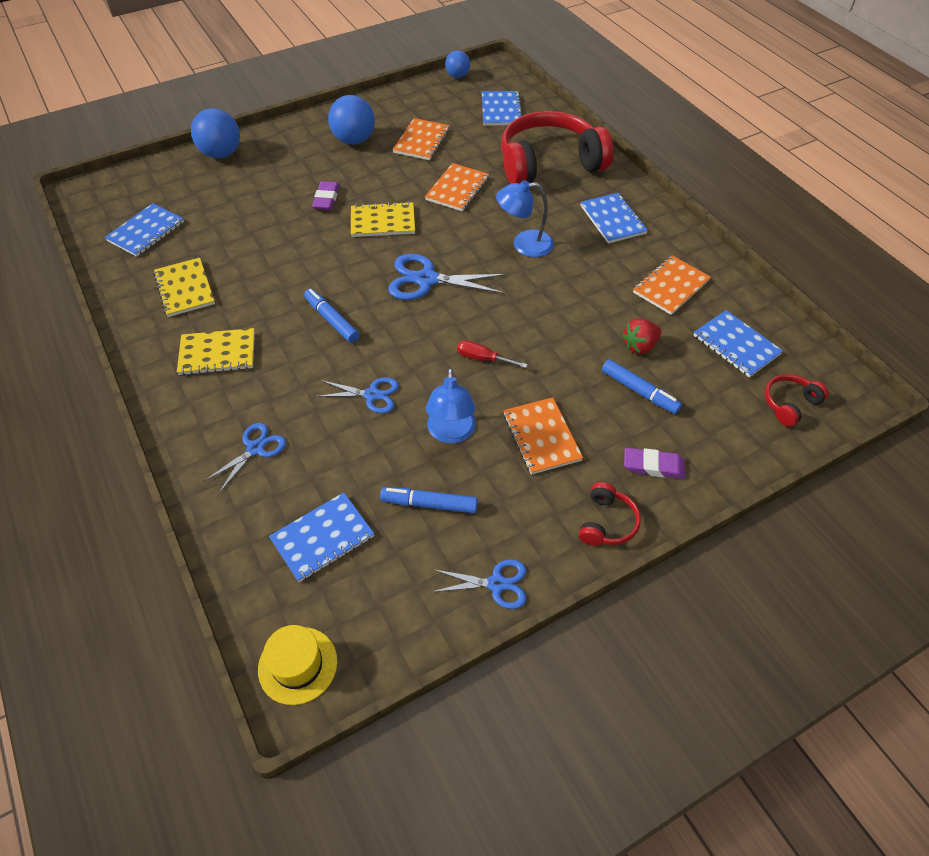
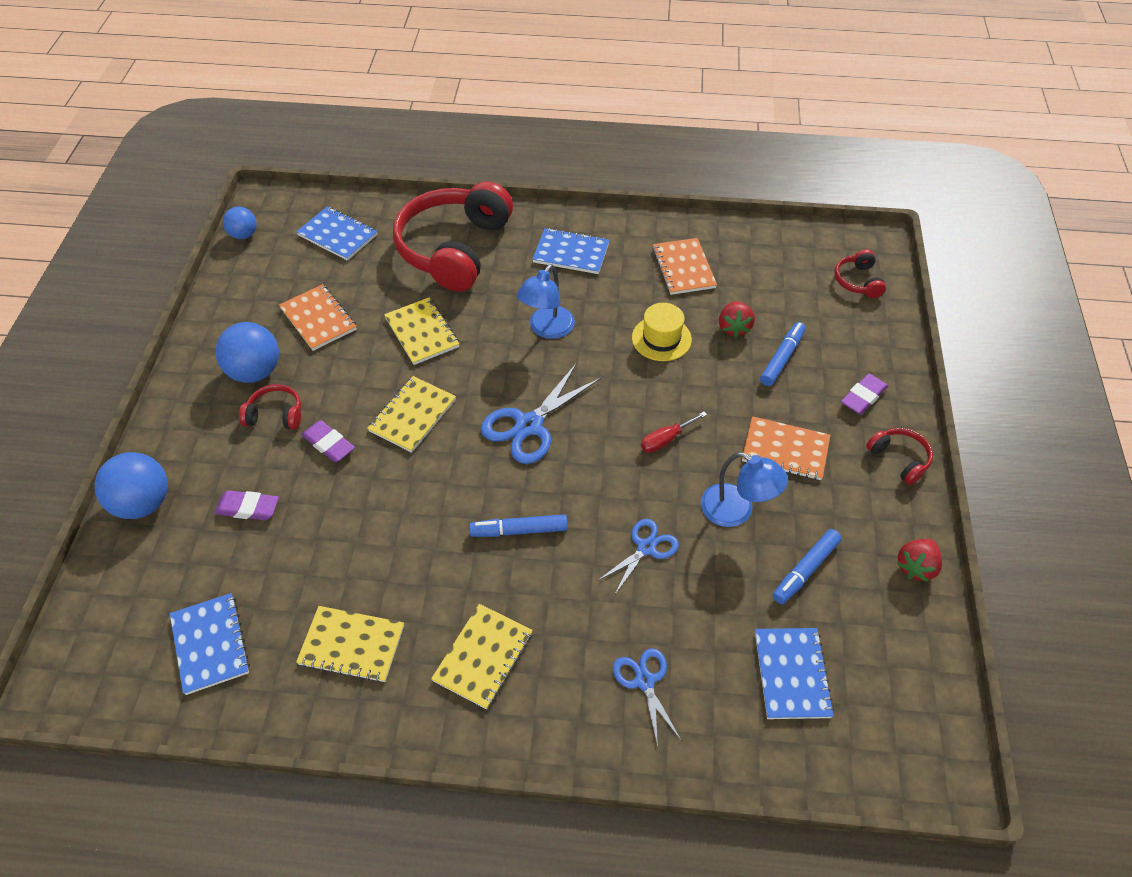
camera: 55 degrees left, 0 degrees up
(250, 193) = (248, 508): none -> purple eraser
(297, 665) = (918, 761): yellow hat -> yellow hat (661, 338)
(329, 166) = (275, 415): none -> red headphones
(457, 189) = (422, 332): orange notebook -> yellow notebook
(496, 584) = (916, 567): blue scissors -> red strawberry
(639, 391) = (782, 358): blue marker -> blue marker turned 45 degrees counterclockwise
(736, 345) = (778, 271): blue notebook -> none

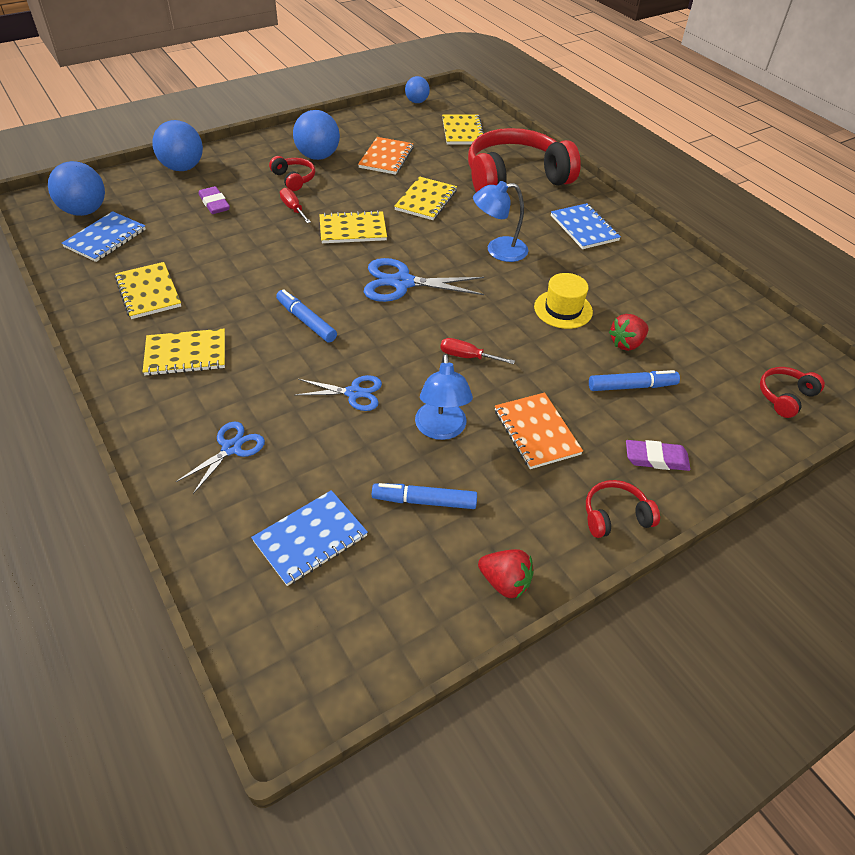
camera: 50 degrees right, 5 degrees down
(131, 643) = (84, 211): none -> blue ball
(328, 444) = (293, 209): purple eraser -> red screwdriver
(337, 235) = (462, 131): blue notebook -> yellow notebook
(683, 268) = (649, 288): orange notebook -> none
(899, 459) = (615, 516): red headphones -> red headphones turned 120 degrees counterclockwise
(916, 567) = (505, 582): red strawberry -> red strawberry turned 150 degrees counterclockwise

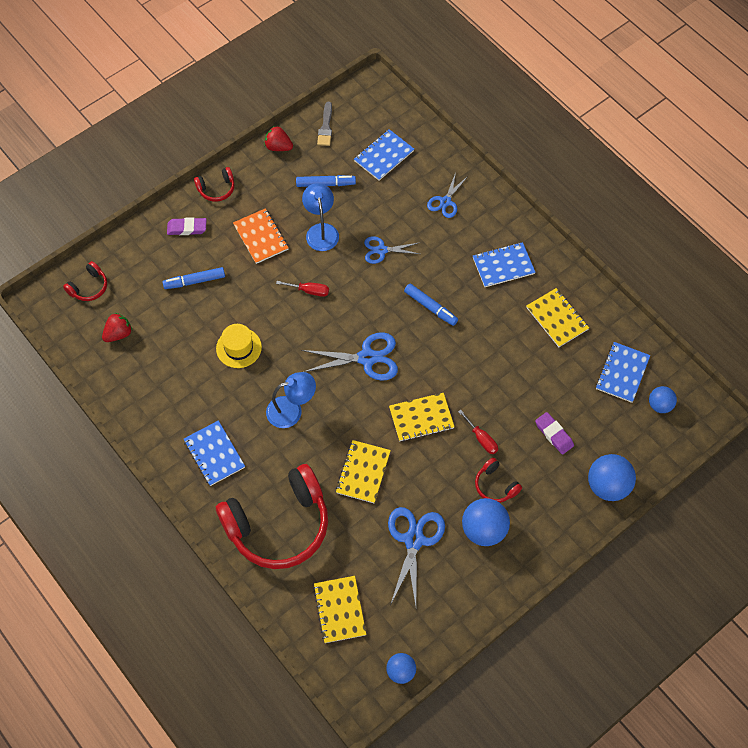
camera: 175 degrees right, 15 degrees up
(84, 211) = (660, 405): blue ball -> blue ball, size x0.60
(186, 354) = (503, 266): yellow notebook -> blue notebook
(386, 157) = (414, 540): orange notebook -> blue scissors
(409, 614) = (325, 127): none -> grey brush
(626, 343) = (193, 320): red strawberry -> red strawberry (118, 334)

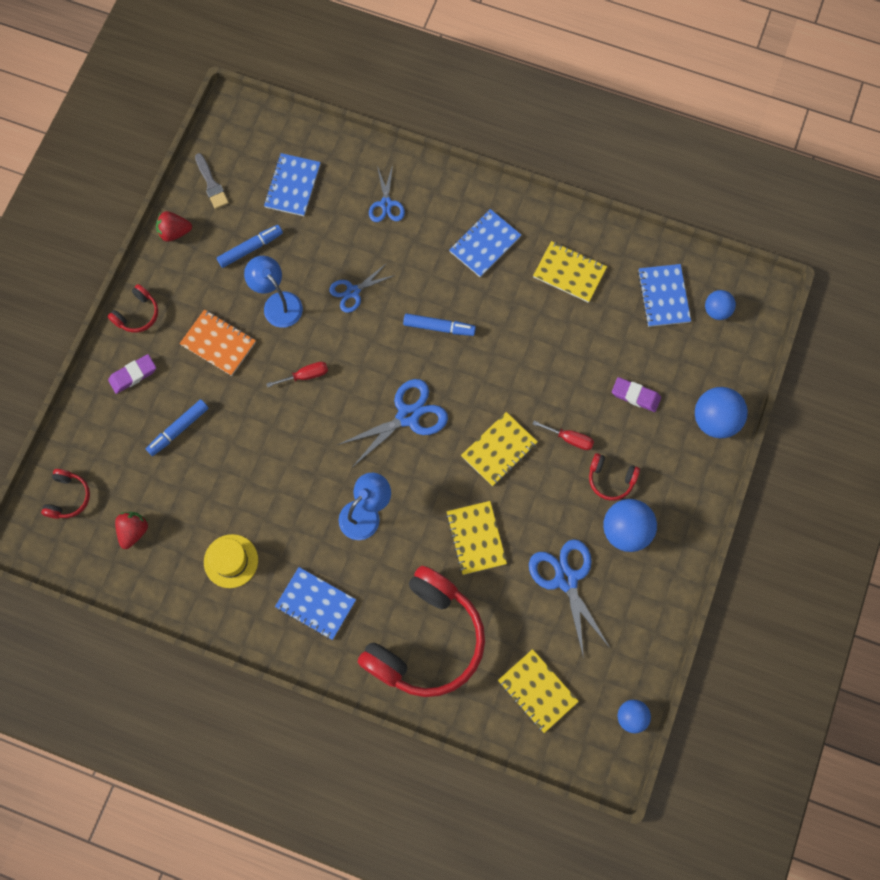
camera: 30 degrees left, 10 degrees up
(238, 348) = (270, 477): yellow hat -> yellow hat (231, 561)

